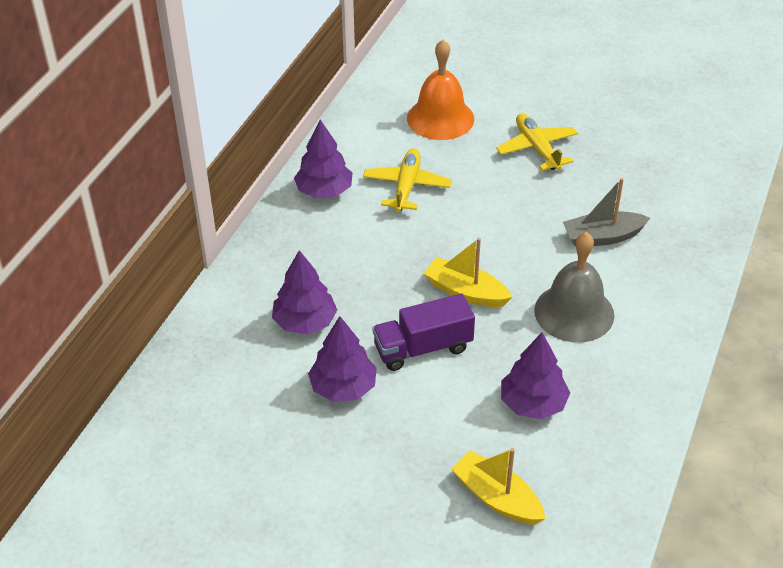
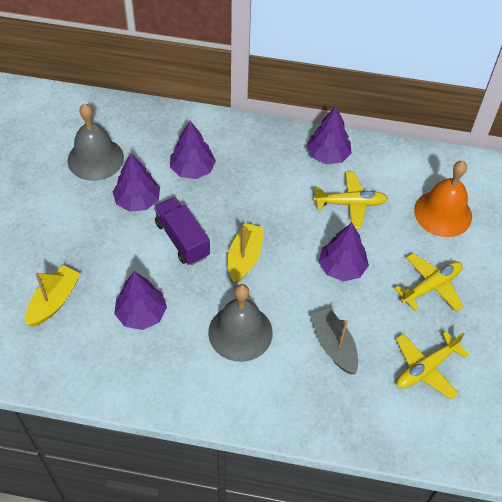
camera: 75 degrees right, 10 degrees up
(248, 428) = (95, 159): none -> grey bell
(498, 211) = (341, 267): none -> purple tree
(638, 174) = (425, 368): none -> yellow plane

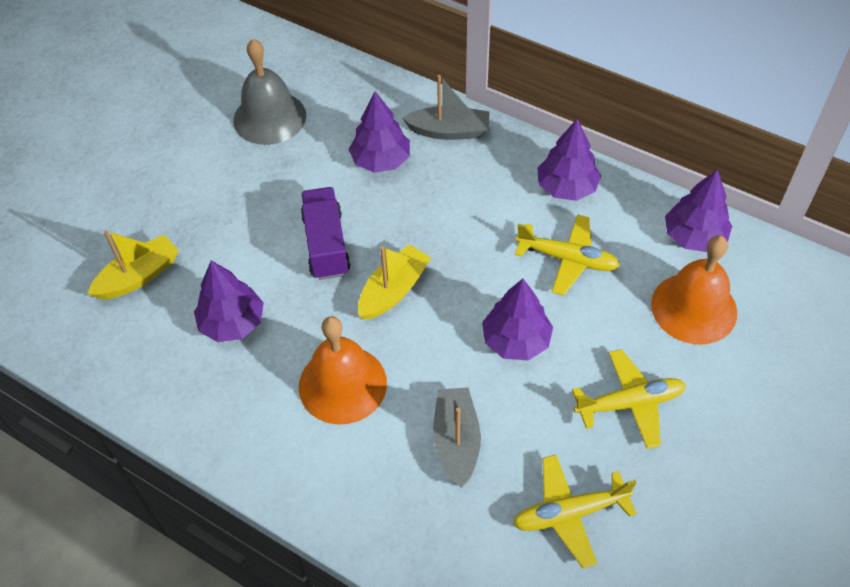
camera: 25 degrees right, 0 degrees up
(137, 201) = (295, 182): purple tree -> purple tree (694, 237)
(231, 136) = (449, 131): none -> grey boat
(240, 332) = (342, 384): grey bell -> orange bell

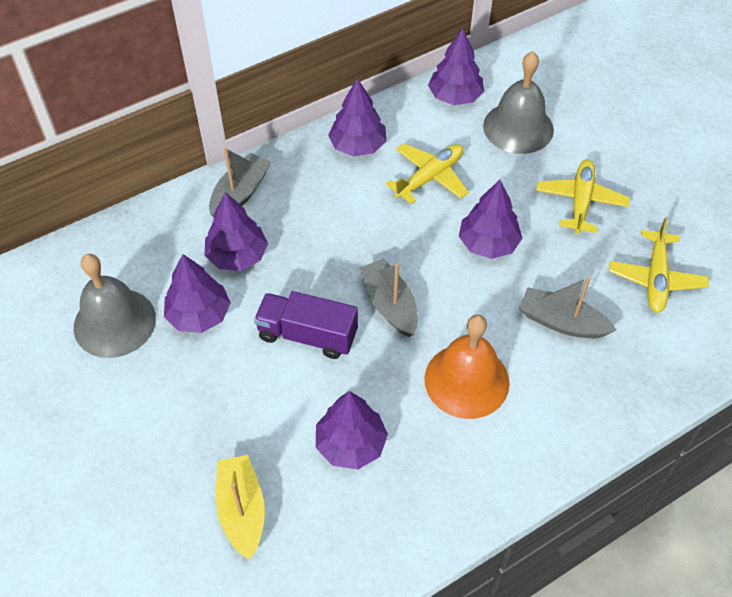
camera: 65 degrees left, 0 degrees up
(305, 164) = (199, 315): none -> purple tree
(393, 290) = (390, 304): yellow boat -> grey boat
(694, 308) = (518, 127): orange bell -> grey bell

